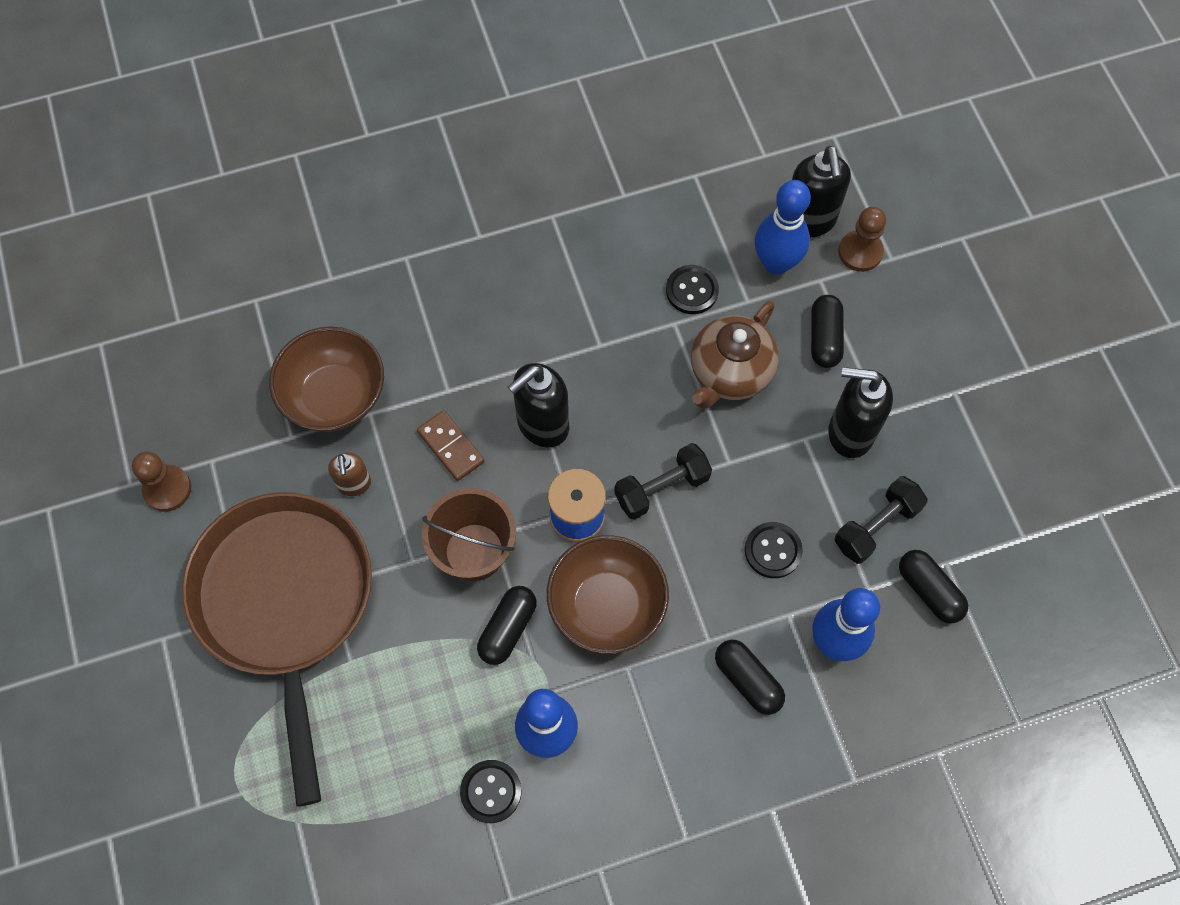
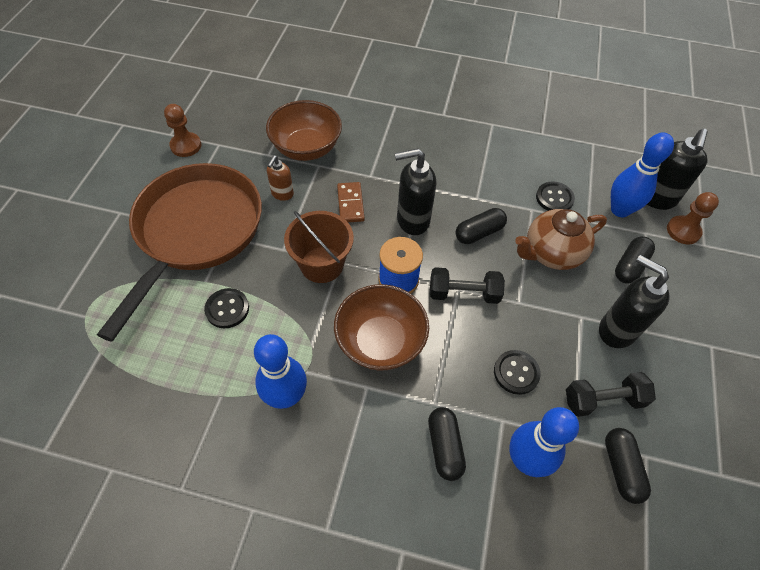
camera: 30 degrees right, 10 degrees down
(491, 791) = (223, 409): black button -> black button (227, 309)
(507, 629) = (309, 318): black capsule -> black capsule (479, 233)

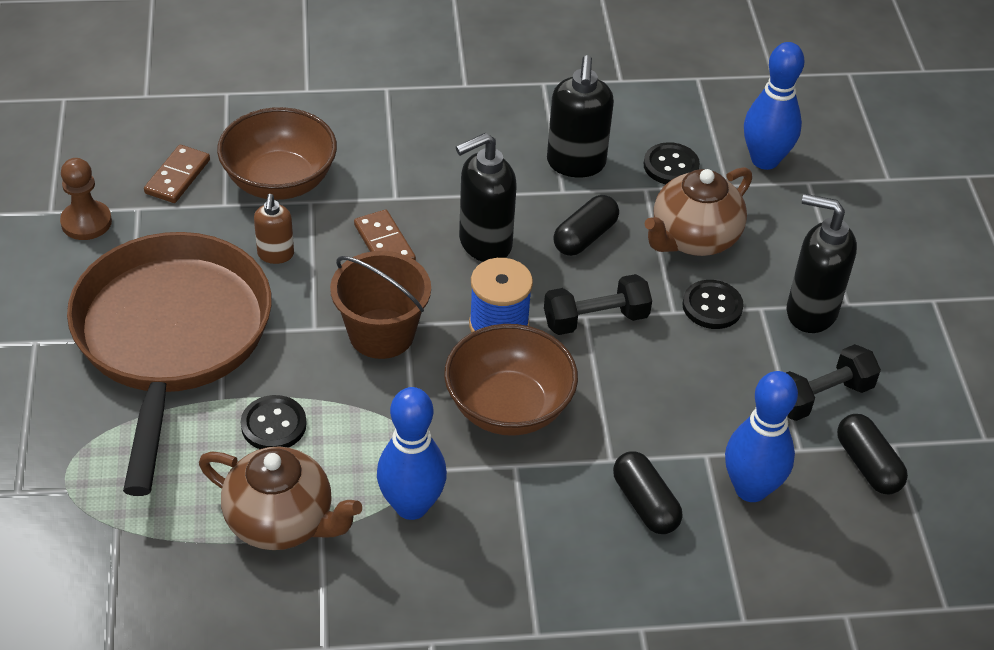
camera: 20 degrees left, 10 degrees down
(199, 381) = (281, 521): none -> brown teapot
(250, 131) = (177, 176): none -> brown domino
(516, 373) = (702, 396): black button -> black button (712, 306)
(630, 266) = (801, 229): black capsule -> none
(656, 198) = (807, 133): black soap dispenser -> black soap dispenser (576, 164)
(683, 231) = (856, 167): brown pawn -> none

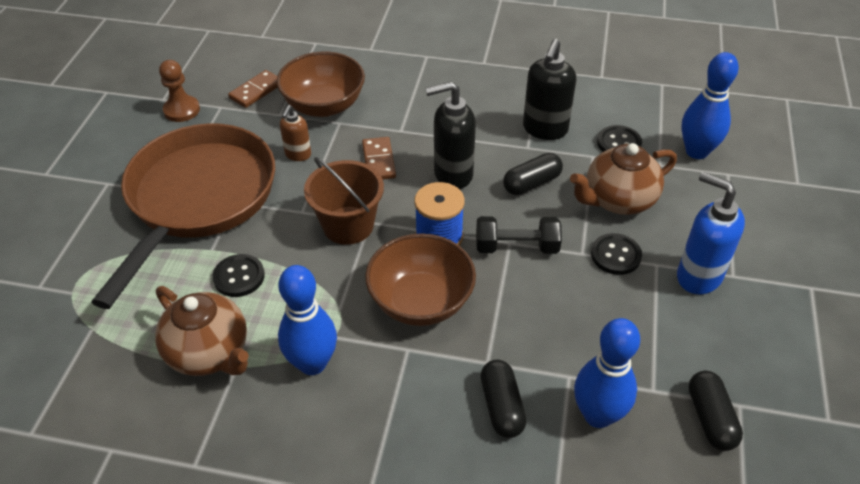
camera: 20 degrees right, 0 degrees up
(810, 312) = (698, 276): black soap dispenser -> blue soap dispenser
(821, 397) = (686, 349): black dumbbell -> none

